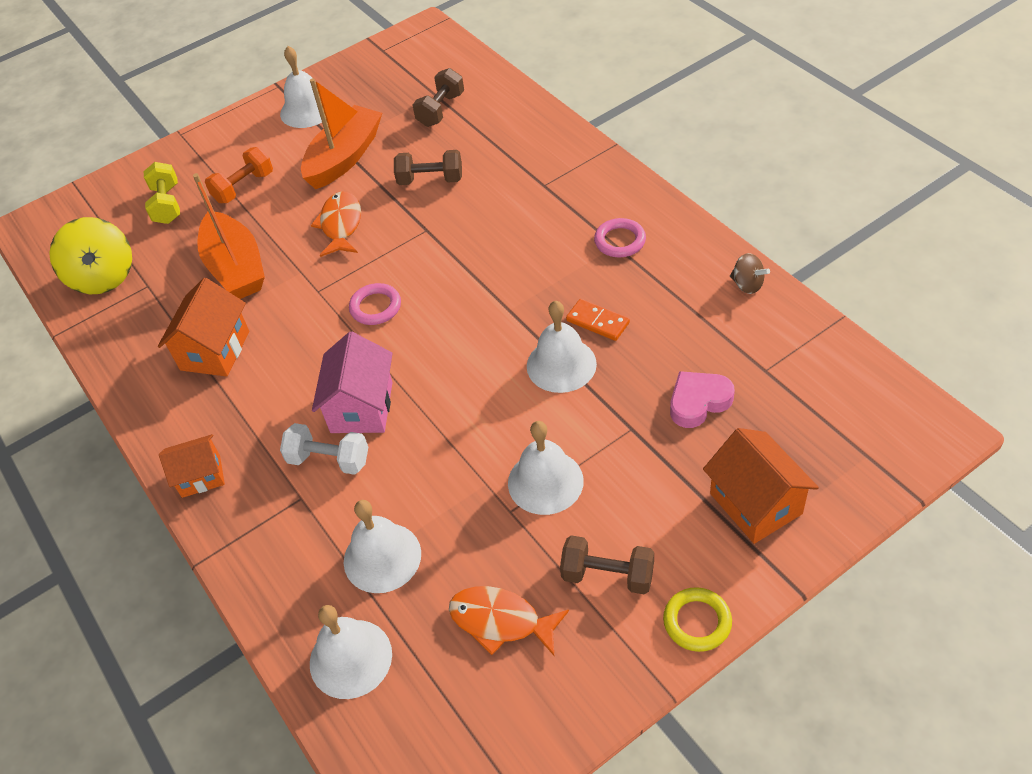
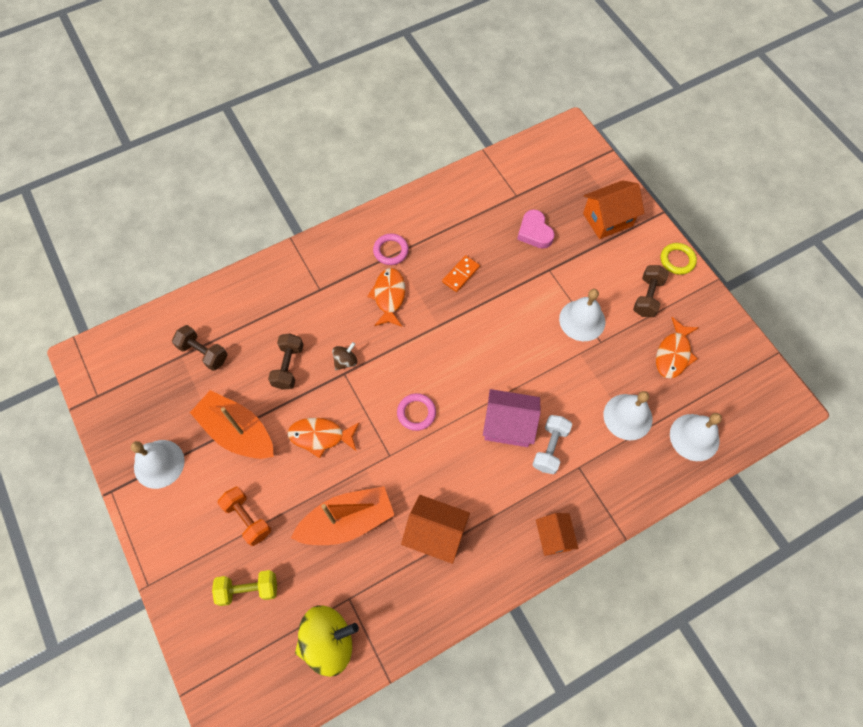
camera: 90 degrees left, 15 degrees up
(545, 252) = (389, 296): none -> orange fish
(561, 364) = (493, 300): white bell -> none
(747, 285) = (447, 189): brown spinning top -> brown spinning top (345, 361)

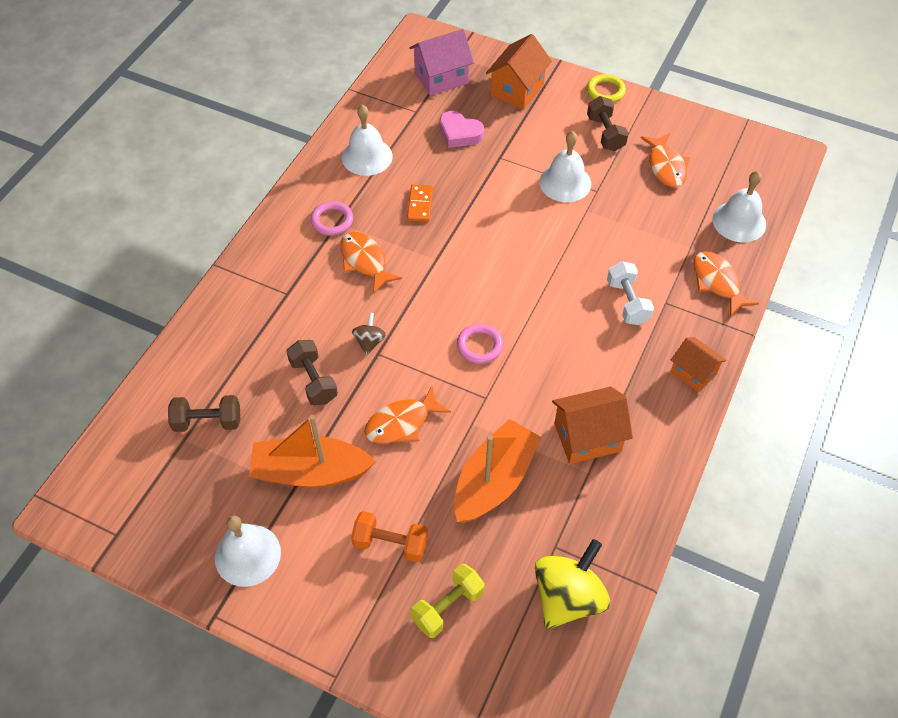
camera: 35 degrees left, 10 degrees down
(508, 425) = (574, 306): pink house -> pink house (441, 78)
(627, 416) = (671, 237): white bell -> white bell (367, 156)
(633, 477) = (717, 282): none -> orange fish

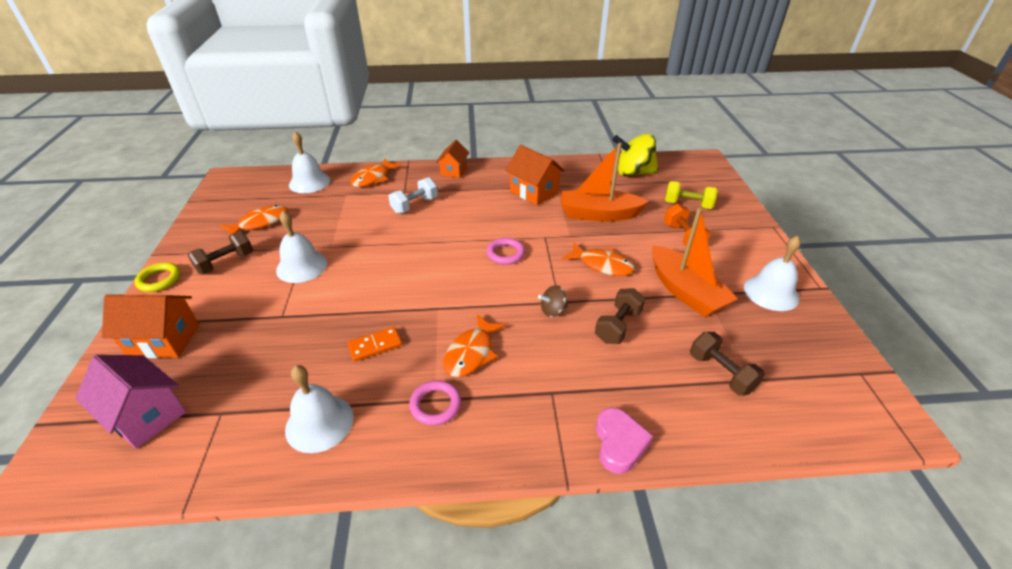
camera: 120 degrees left, 15 degrees down
(459, 133) = (252, 358): pink heart -> pink heart (619, 443)

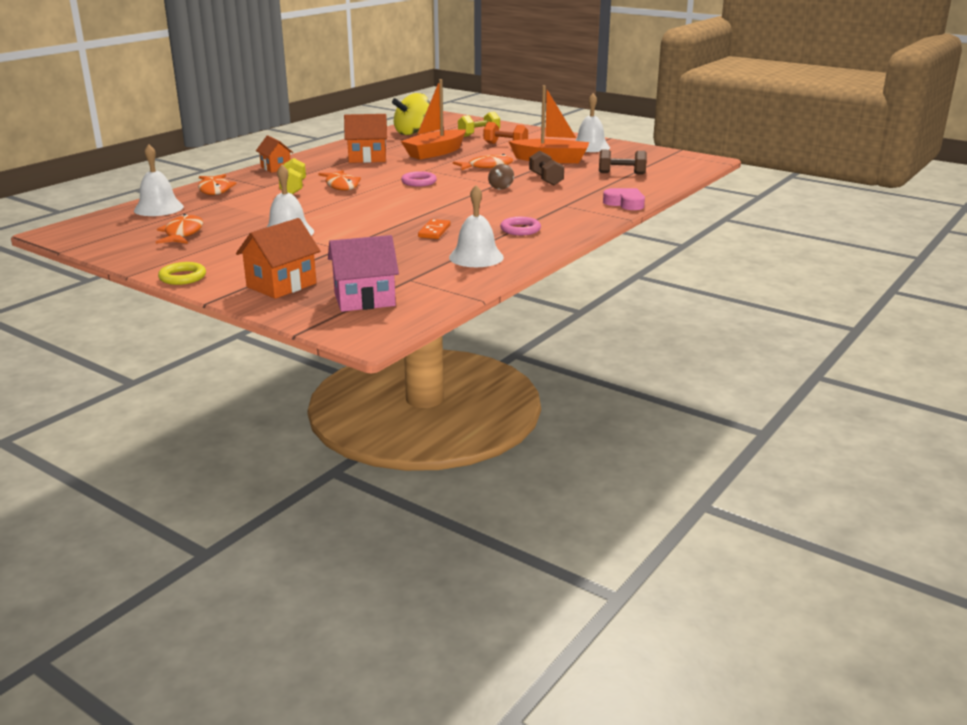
camera: 50 degrees left, 15 degrees down
(226, 263) = (217, 253): brown dumbbell -> none
(415, 205) = (293, 188): white dumbbell -> yellow dumbbell
(471, 353) = (495, 212): orange fish -> orange fish (341, 186)

